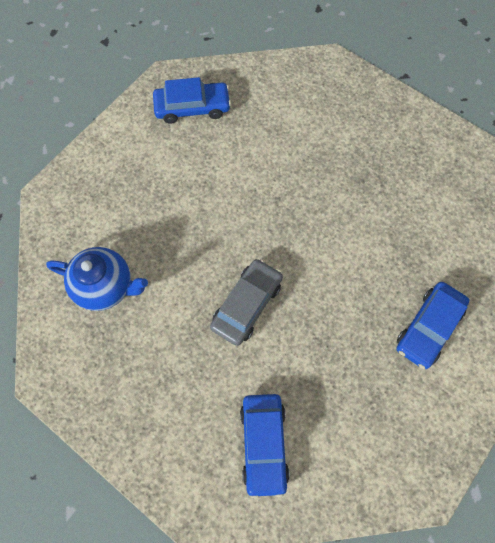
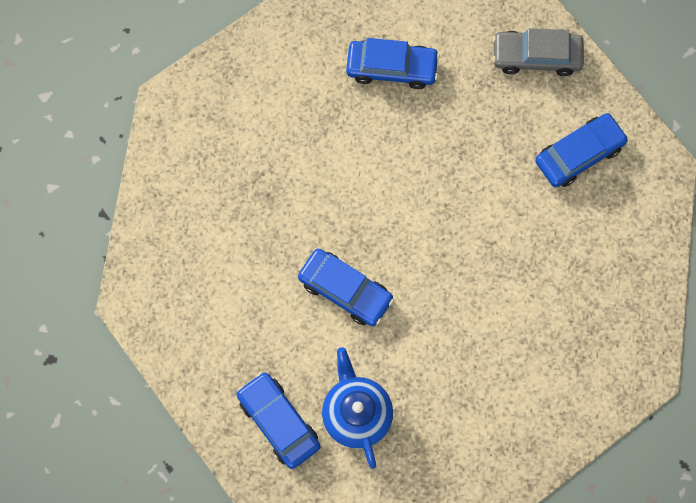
camera: 120 degrees left, 5 degrees up
(106, 286) = (532, 378): blue teapot -> blue teapot (356, 414)
(247, 305) = (468, 235): grey car -> grey car (536, 56)
(257, 194) = (345, 290): none -> blue car

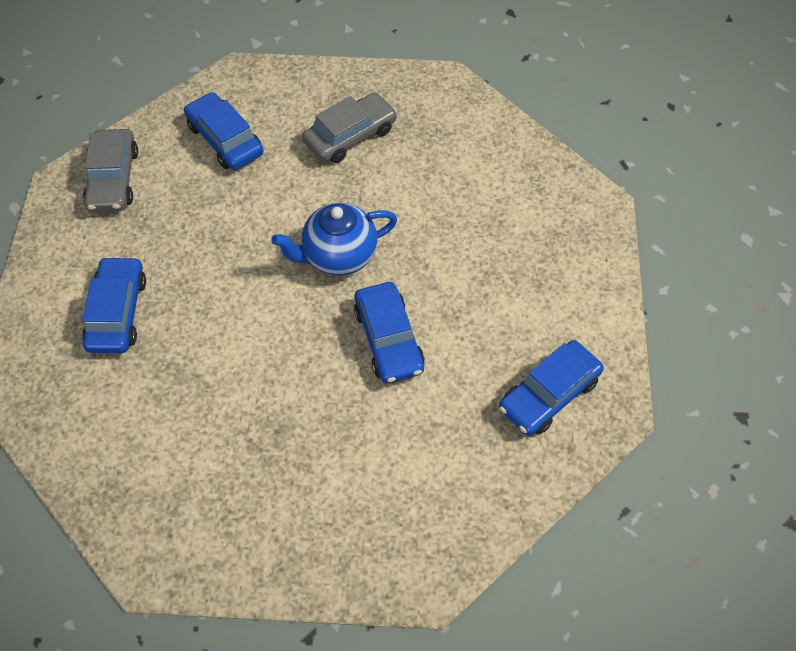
camera: 95 degrees left, 15 degrees down
(345, 290) = (388, 339): blue car -> blue car turned 135 degrees clockwise
(356, 414) = (526, 318): blue teapot -> blue teapot (338, 256)
(578, 272) = (350, 136): none -> grey car

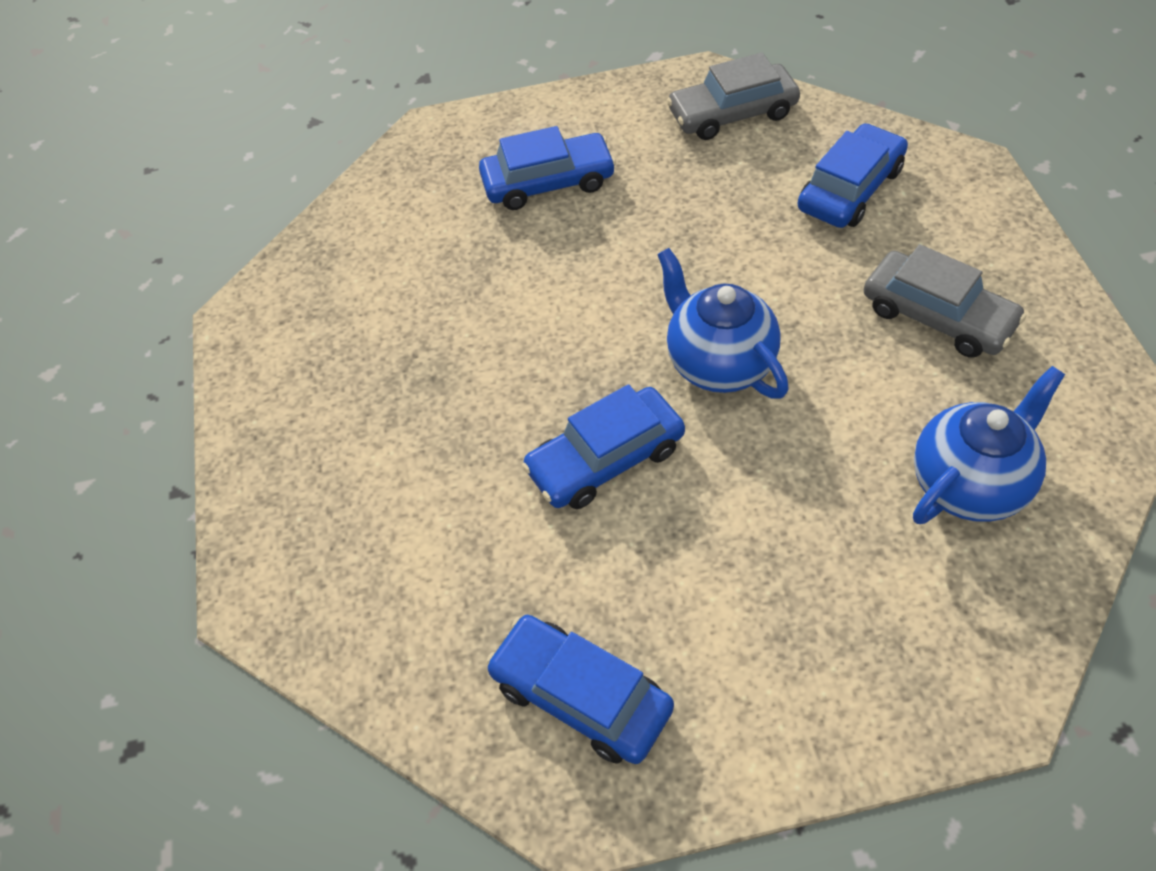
camera: 80 degrees right, 5 degrees down
(471, 166) = (969, 484): none -> blue teapot

